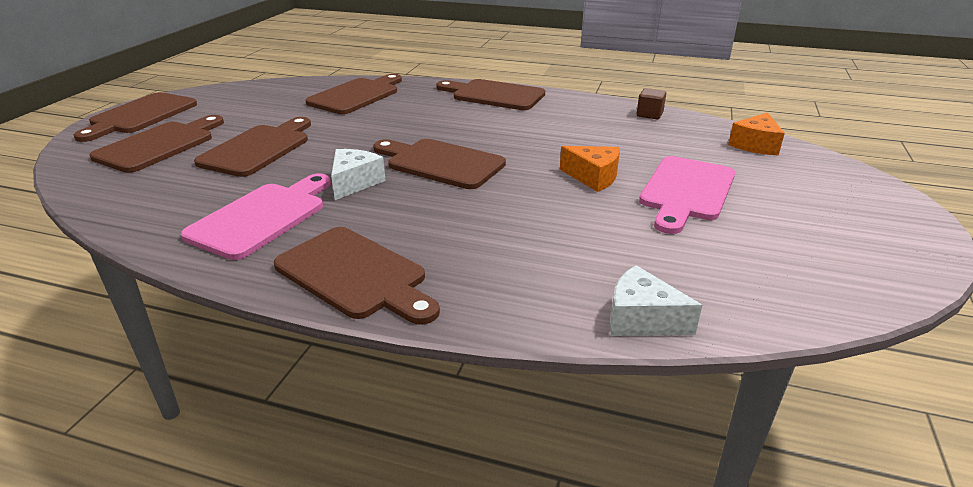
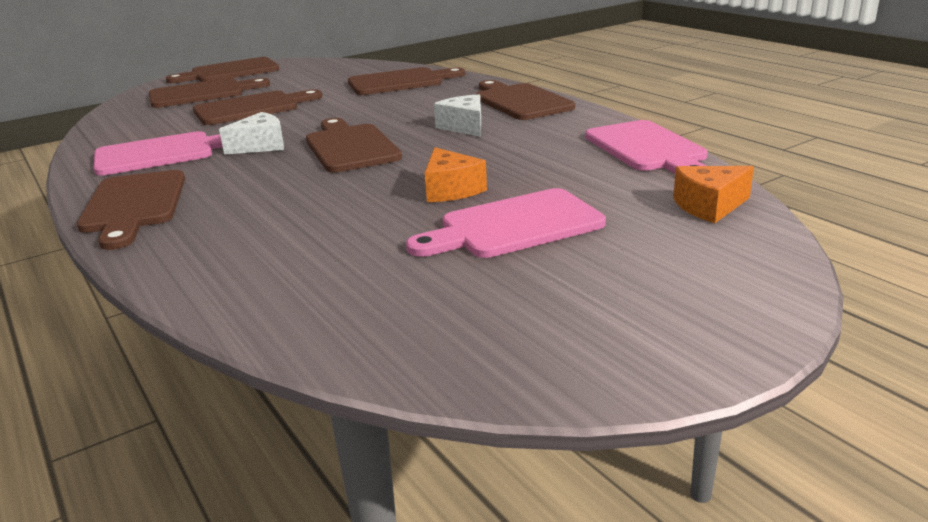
camera: 40 degrees right, 5 degrees down
(641, 319) = (234, 305): white cheese -> white cheese (464, 127)
(649, 114) = (648, 149): brown cube -> pink cutting board

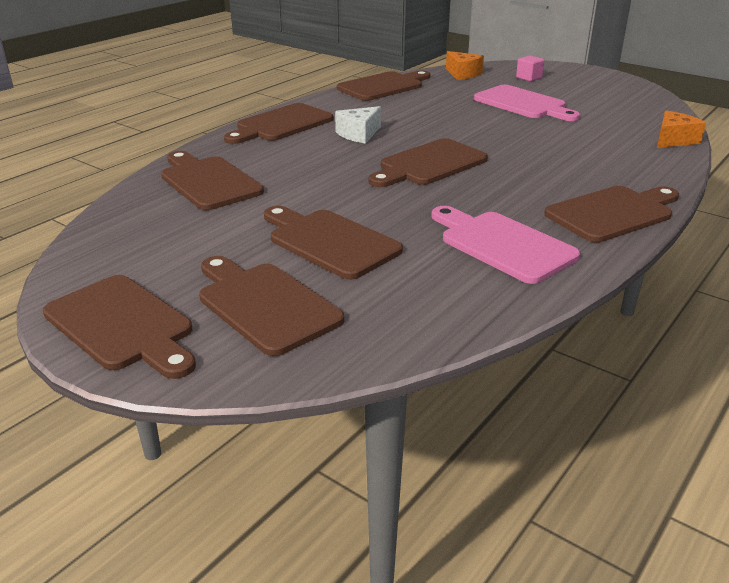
camera: 110 degrees left, 5 degrees up
(260, 146) = (450, 201): white cheese -> none
(451, 190) = (488, 122): orange cheese -> orange cheese (673, 140)
(648, 149) = (383, 86): pink cutting board -> brown cutting board
(671, 260) = (528, 78): none -> pink cube

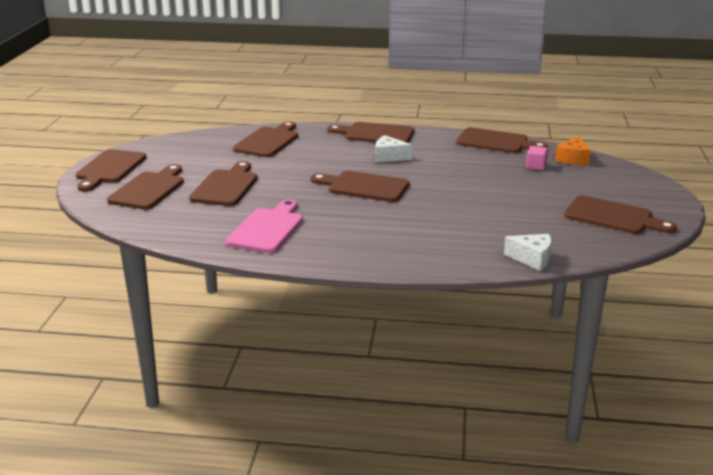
camera: 60 degrees right, 5 degrees down
(523, 104) = (533, 192): pink cutting board -> none
(528, 78) = (606, 183): pink cube -> pink cube (536, 166)
(613, 213) = (351, 254): brown cutting board -> brown cutting board (613, 217)
(673, 140) = (532, 259): orange cheese -> white cheese

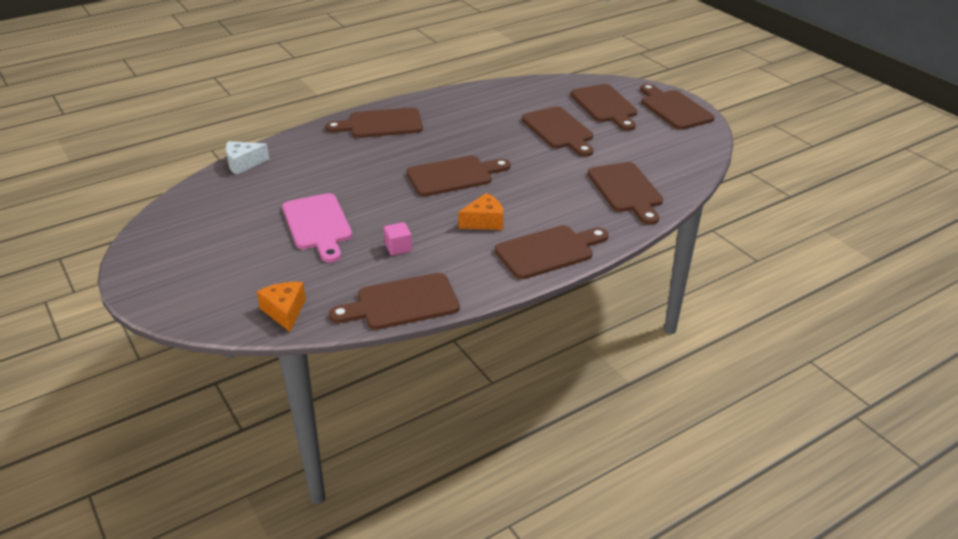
camera: 140 degrees right, 10 degrees up
(267, 229) = (464, 112): pink cutting board -> pink cutting board (318, 225)
(389, 157) = (484, 221): white cheese -> orange cheese
(536, 166) = (319, 278): pink cube -> pink cube (398, 248)
(613, 217) = (195, 235): brown cutting board -> brown cutting board (381, 124)

